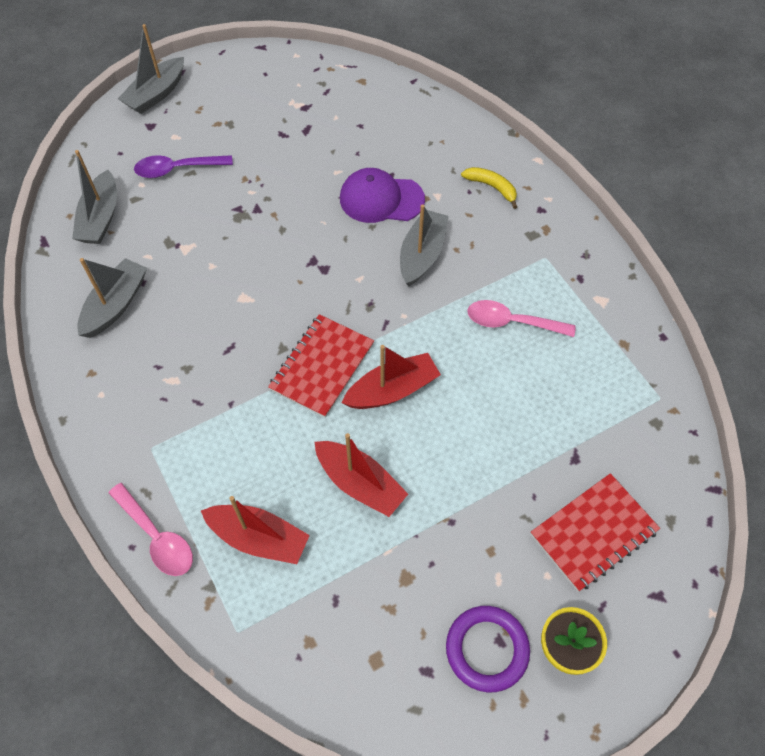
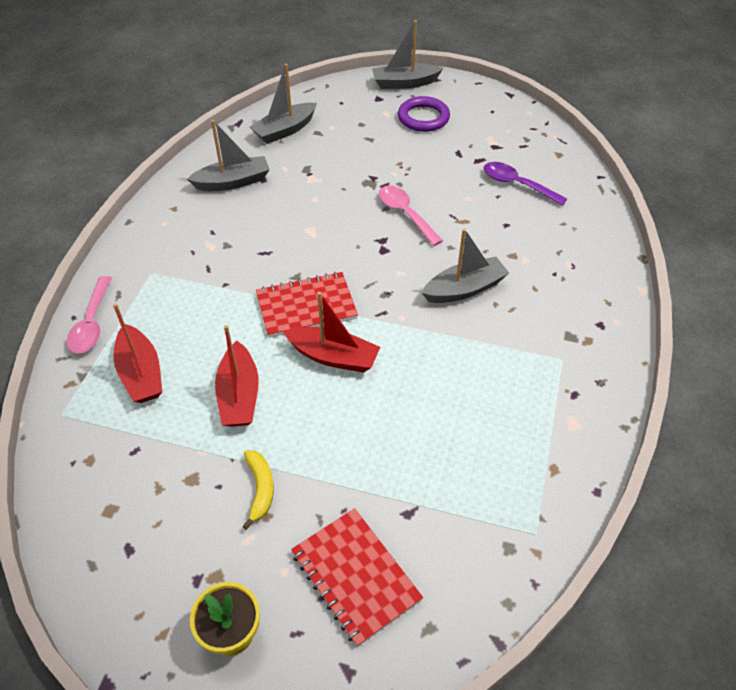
camera: 45 degrees right, 10 degrees down
(177, 169) = (363, 132): purple spoon -> purple spoon (517, 184)
(381, 199) = (479, 235): purple cap -> none
(487, 649) = (182, 576): purple ring -> purple ring (423, 118)
(492, 187) = (577, 283): yellow banana -> yellow banana (260, 489)
(511, 322) = (477, 382): pink spoon -> pink spoon (405, 214)
(593, 532) = (355, 576): red notebook -> red notebook turned 45 degrees clockwise

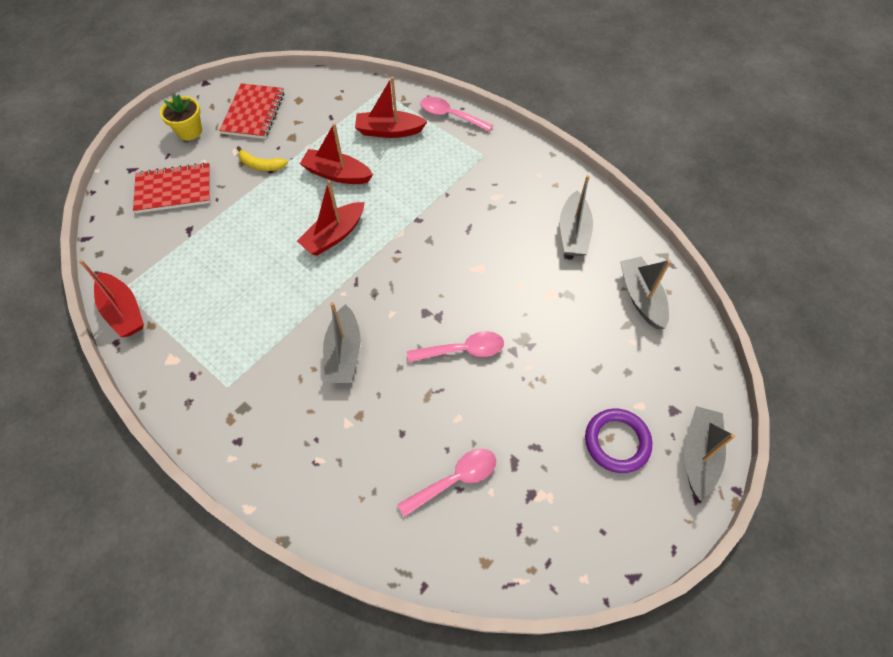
camera: 115 degrees right, 10 degrees up
(306, 307) = (393, 236): red notebook -> red notebook (253, 113)
(517, 184) = (455, 480): purple spoon -> pink spoon
(559, 510) = (123, 311): none -> red boat

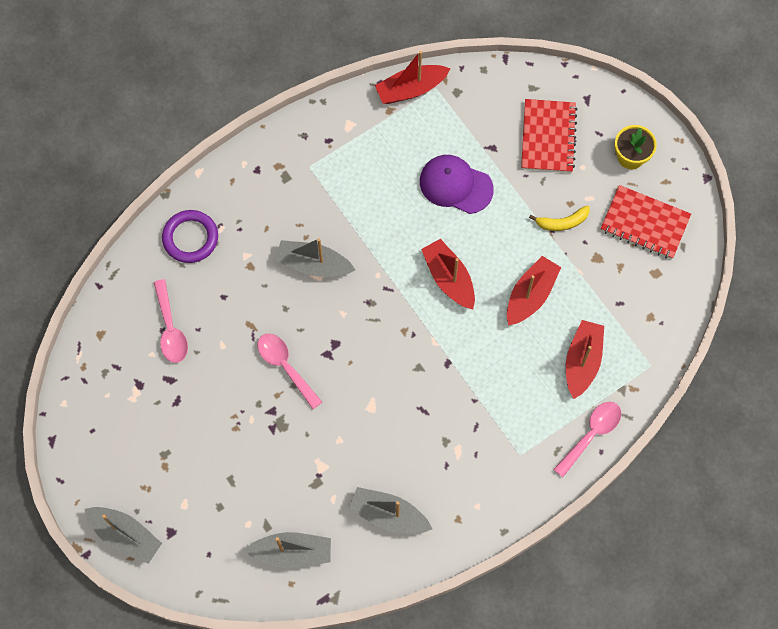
camera: 105 degrees right, 10 degrees up
(233, 250) = (455, 185): none -> purple cap
(261, 165) = (562, 222): yellow banana -> yellow banana turned 135 degrees counterclockwise
(463, 350) = (285, 366): pink spoon -> pink spoon turned 135 degrees clockwise
(617, 442) = (159, 470): purple ring -> purple ring (190, 238)

